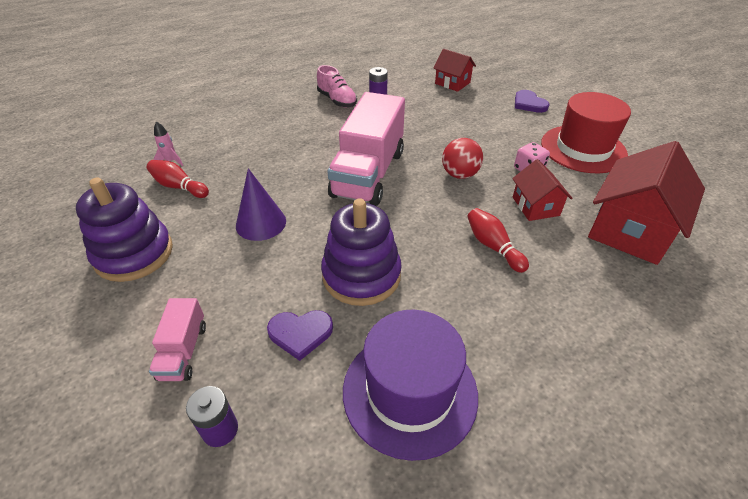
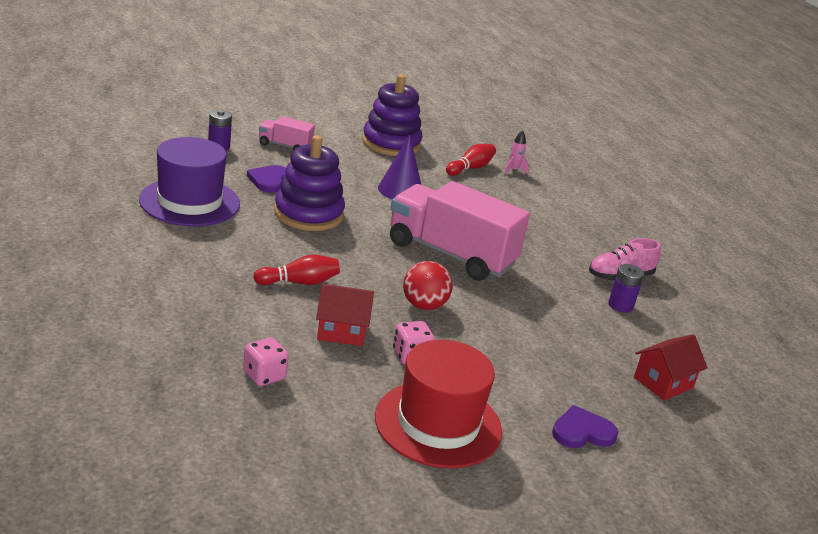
camera: 100 degrees right, 15 degrees down
(630, 230) = (264, 376): red house -> pink dice

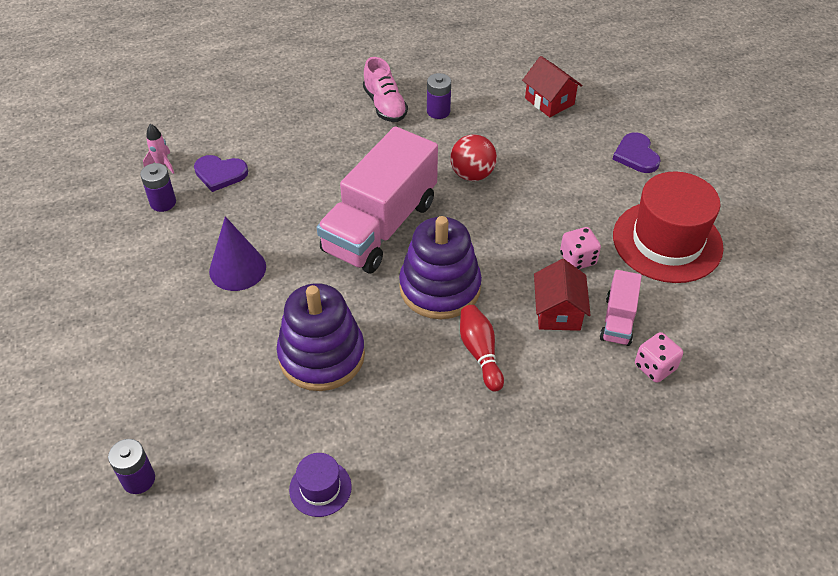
camera: 85 degrees left, 20 degrees up
(190, 202) = (320, 488): purple hat -> purple hat, size x0.46
(269, 180) = (238, 405): purple heart -> purple heart (220, 174)
(285, 146) = (124, 397): pink truck -> pink truck (618, 320)
(391, 143) = (99, 279): purple stacking toy -> purple stacking toy (440, 288)
(424, 305) = (488, 249): red ball -> red ball (472, 174)
(470, 168) = (163, 202): red bowling pin -> purple battery

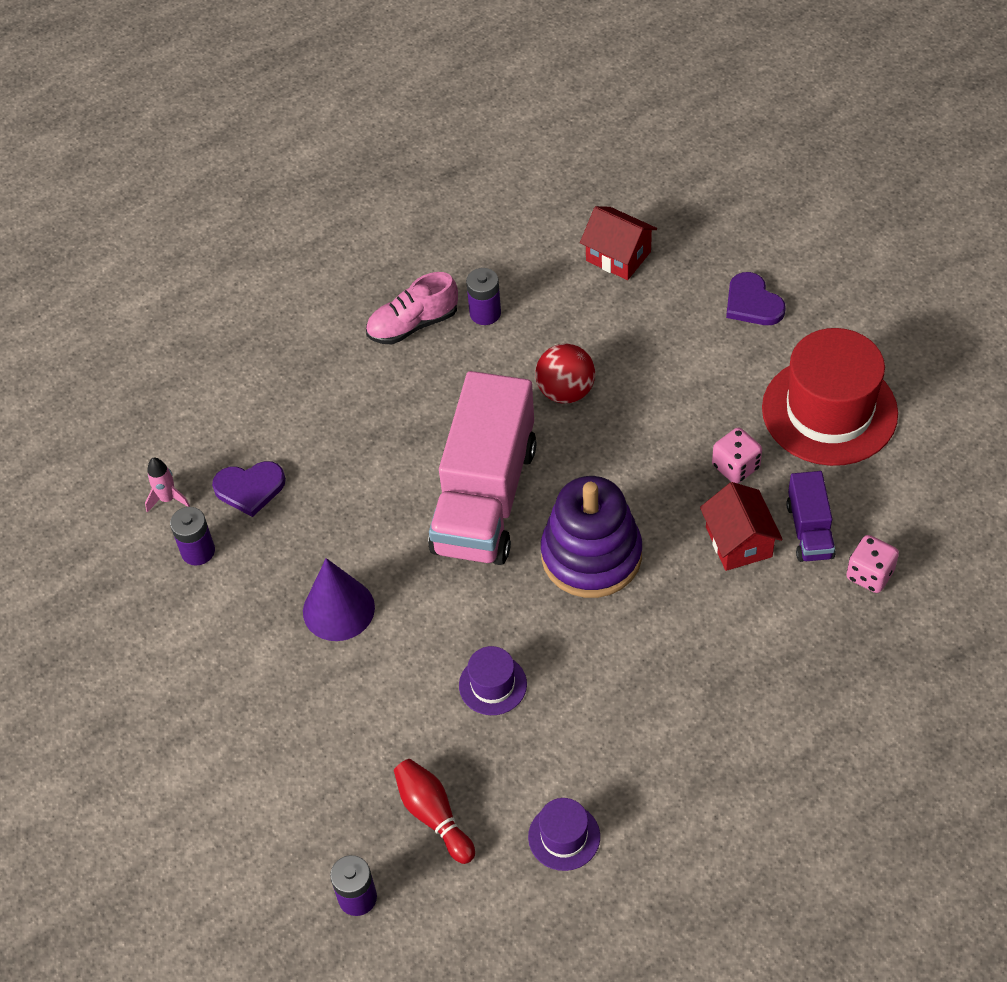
camera: 15 degrees left, 5 degrees up
(321, 355) = (492, 685): purple stacking toy -> purple hat
(385, 105) = (413, 324): pink shoe -> pink shoe turned 105 degrees clockwise
(480, 353) = (671, 621): red bowling pin -> red bowling pin (433, 815)
(618, 320) = (809, 530): pink truck -> purple truck

